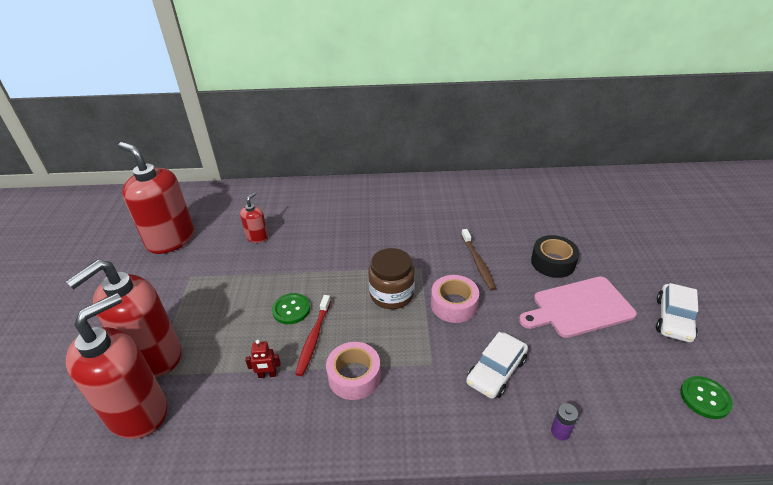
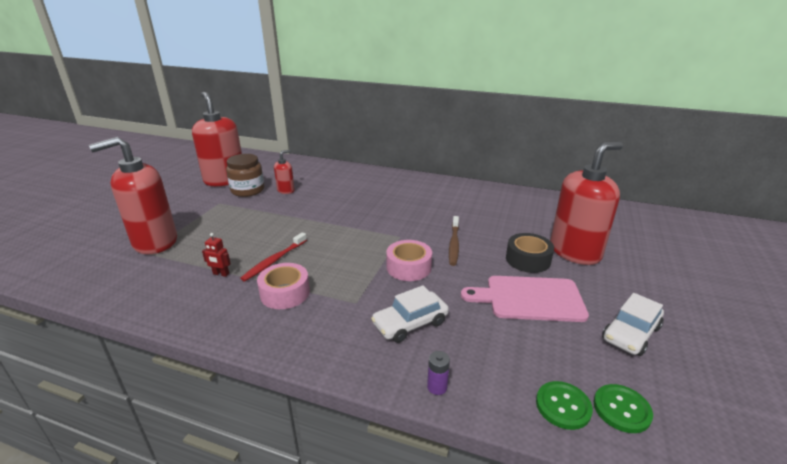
camera: 20 degrees right, 10 degrees down
(138, 411) = (116, 271): red soap dispenser -> red soap dispenser (575, 252)
(291, 309) = (273, 239): green button -> green button (563, 406)
(392, 294) = (360, 248): brown jar -> brown jar (248, 190)

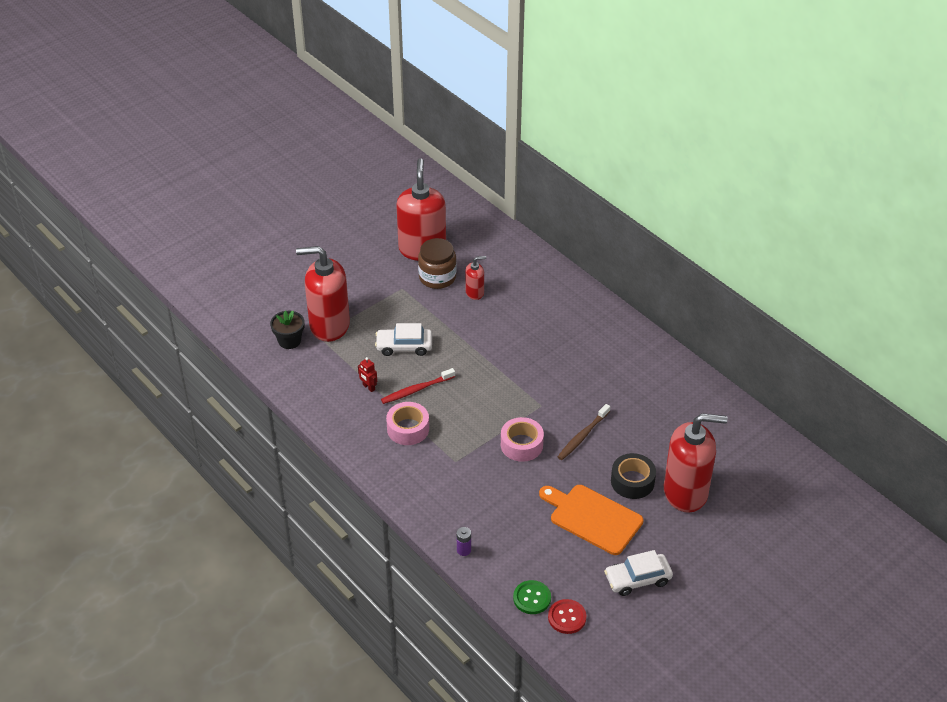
camera: 30 degrees right, 15 degrees up
(111, 265) = (289, 341): none -> black flower pot
(410, 323) = (482, 497): white car -> white car (404, 346)
(530, 299) = (592, 518): pink cutting board -> orange cutting board
(621, 409) = (567, 617): green button -> red button

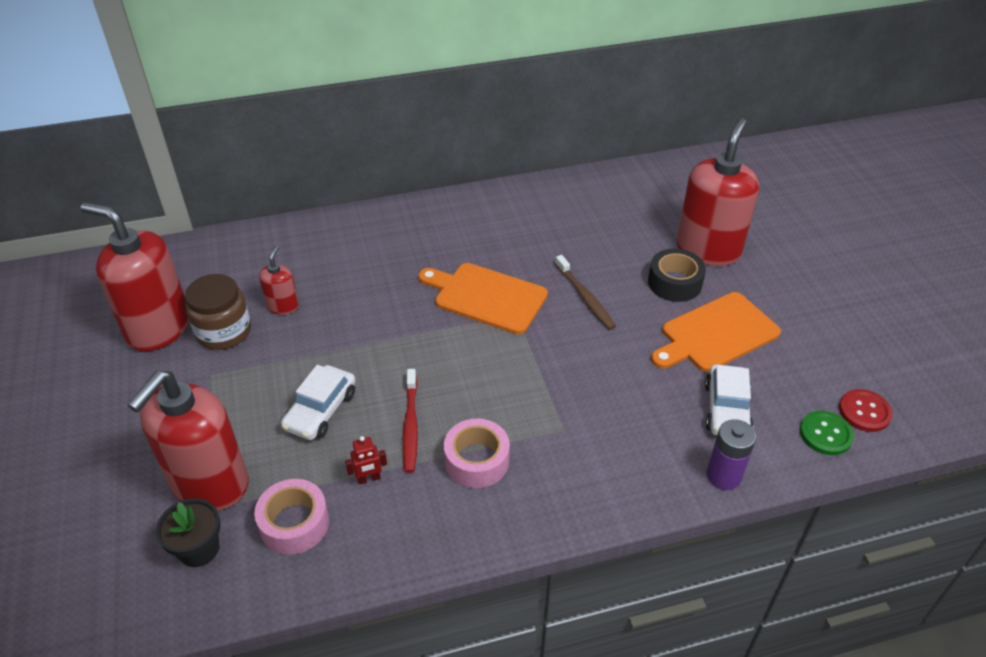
camera: 65 degrees left, 0 degrees up
(464, 550) = (723, 476): purple battery -> purple battery, size x1.65
(521, 445) = (570, 354): pink tape -> pink tape (294, 523)
(548, 385) = (486, 297): none -> orange cutting board
(637, 579) = (821, 330): white car -> white car (726, 409)

